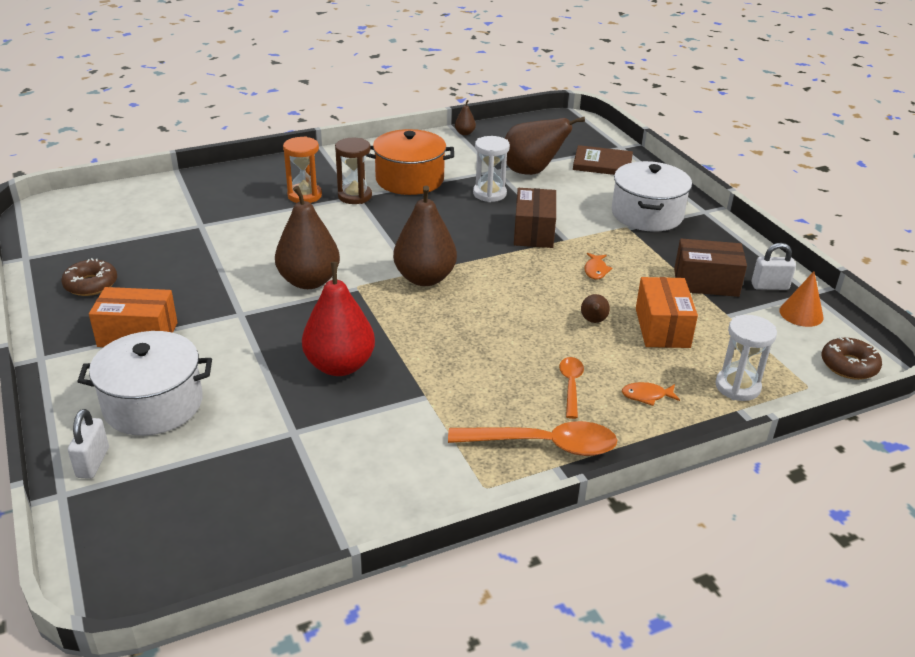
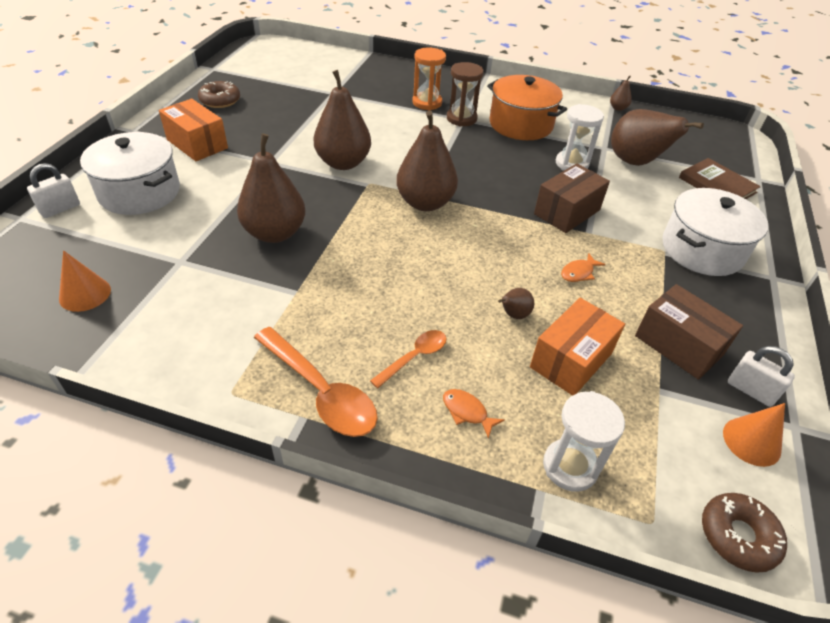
camera: 40 degrees right, 10 degrees up
(250, 506) = (85, 294): none -> orange cone
(340, 366) = (275, 233): red pear -> brown pear

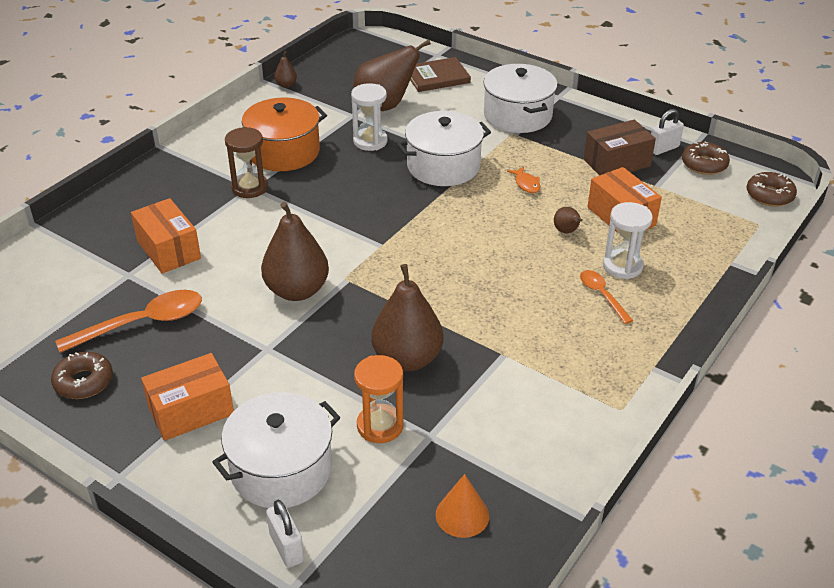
camera: 70 degrees left, 5 degrees down
(320, 391) = (628, 354): orange spoon -> orange spoon (142, 323)
(367, 101) = (169, 250): none -> orange box
(425, 203) = (396, 246): brown pear -> none
(427, 103) = (200, 204): orange hourglass -> orange hourglass (380, 426)
(467, 412) = (662, 280): orange fish -> none
(567, 212) = (443, 166): brown box -> white pot
(570, 466) = (715, 245): white hourglass -> white hourglass (622, 266)
(751, 441) = (704, 164): orange cone -> brown donut

